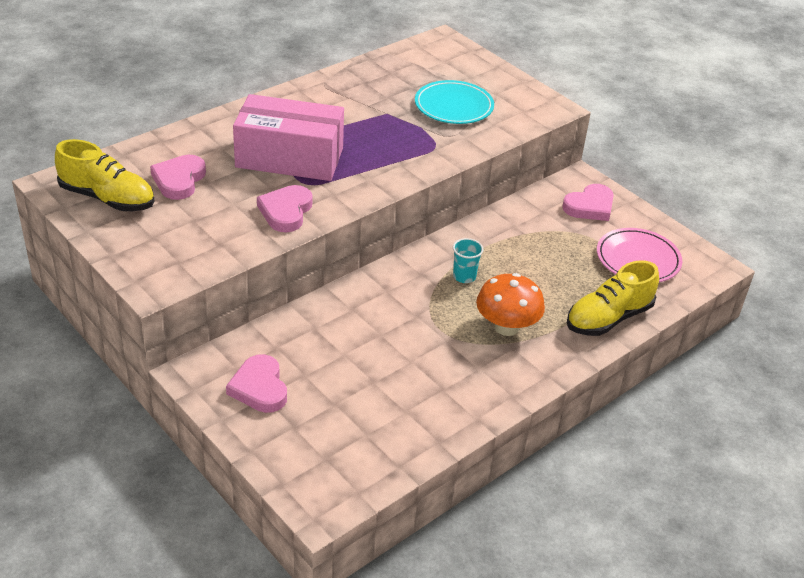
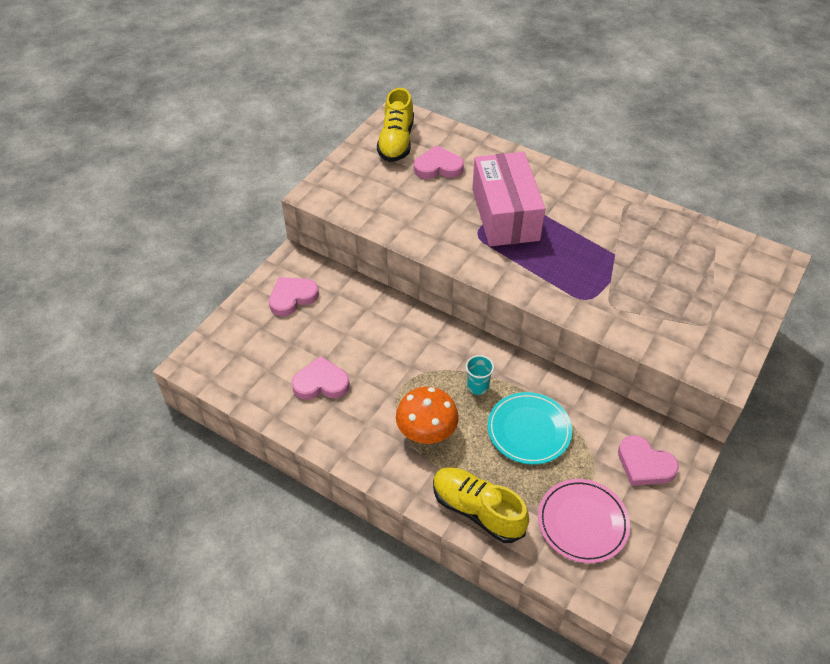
camera: 75 degrees right, 10 degrees up
(286, 211) = (434, 233): pink heart -> pink heart (321, 383)
(454, 106) = (662, 296): turquoise plate -> turquoise plate (529, 430)

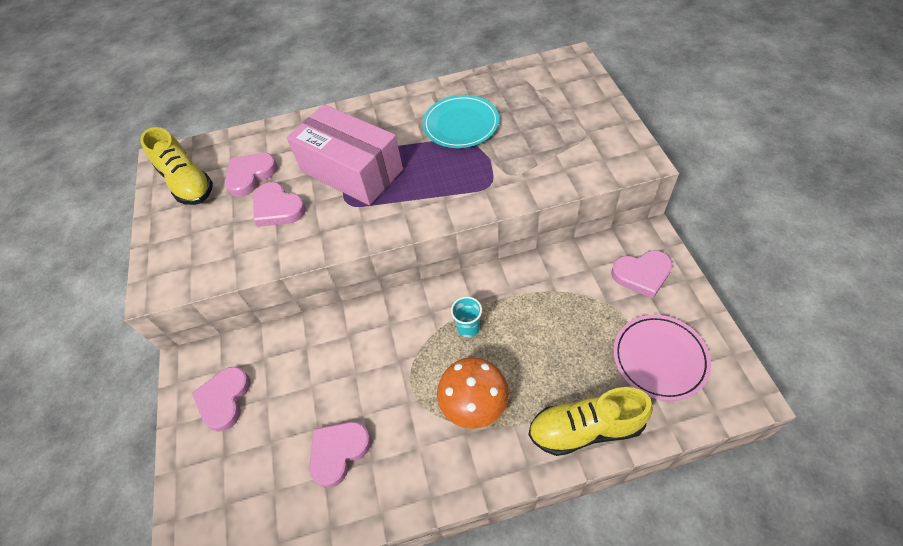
camera: 40 degrees left, 5 degrees up
(431, 202) = (278, 208): none -> pink heart
(529, 430) = (543, 325): turquoise plate -> turquoise plate (461, 125)

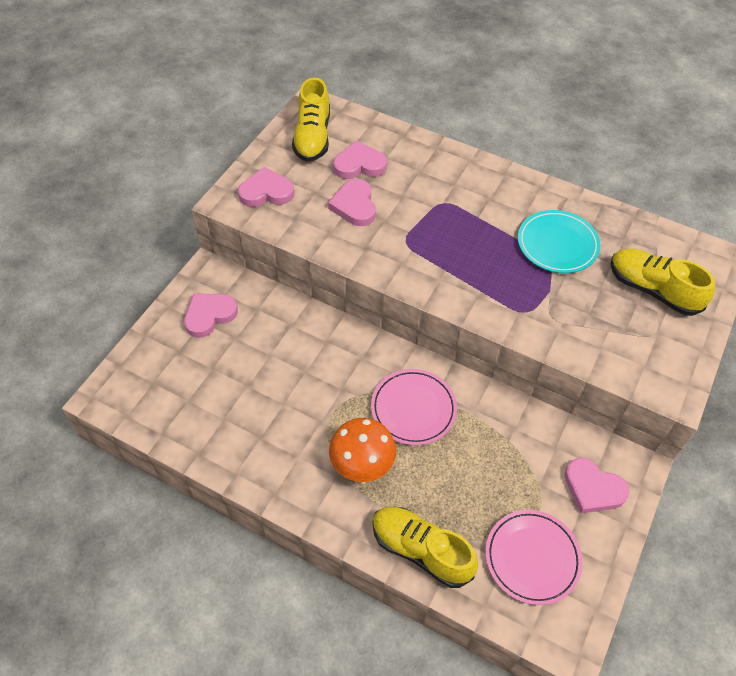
camera: 35 degrees right, 0 degrees up
(338, 452) = (246, 413): pink heart -> pink heart (266, 192)
(352, 170) = (434, 217): pink box -> none
(468, 328) = (413, 409): turquoise cup -> pink plate
(553, 108) = (652, 290): none -> yellow shoe

